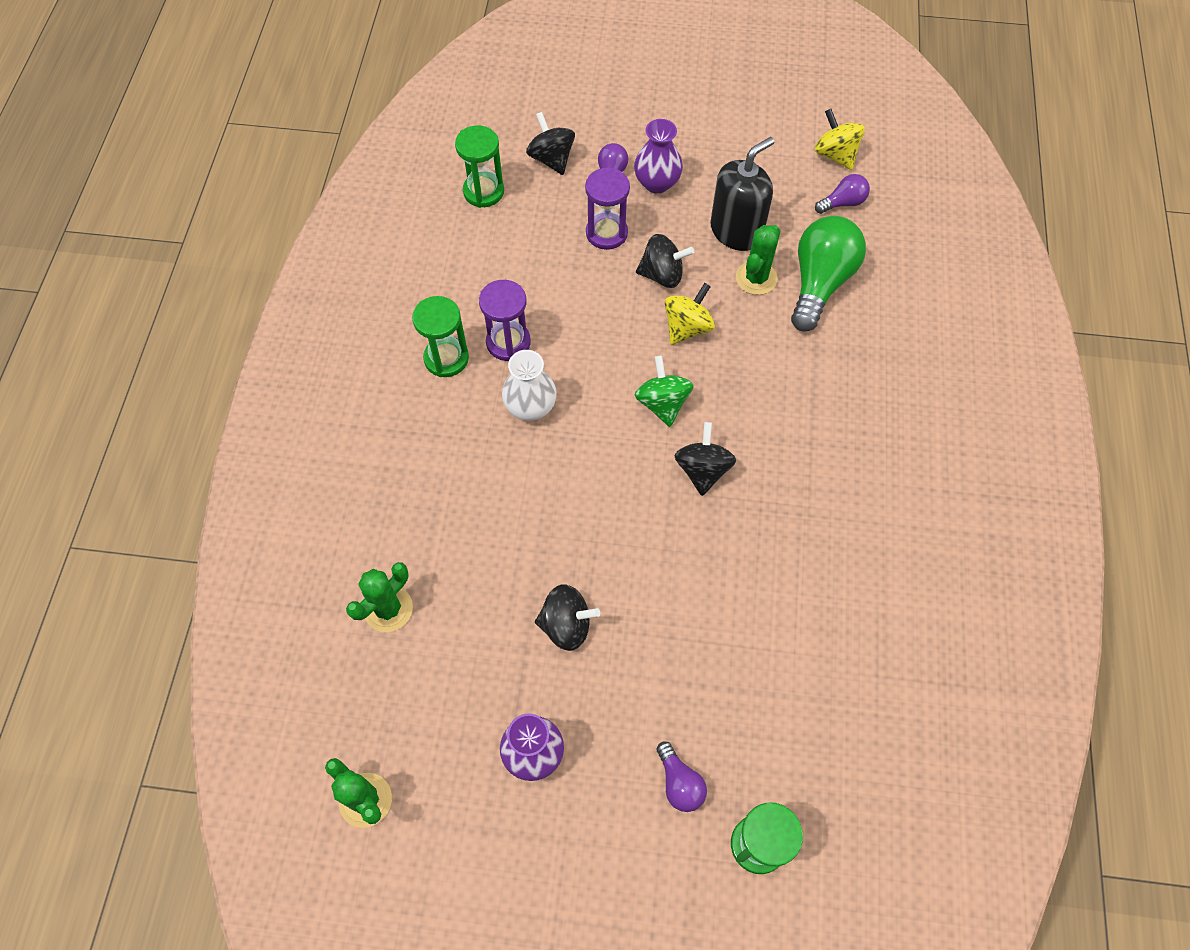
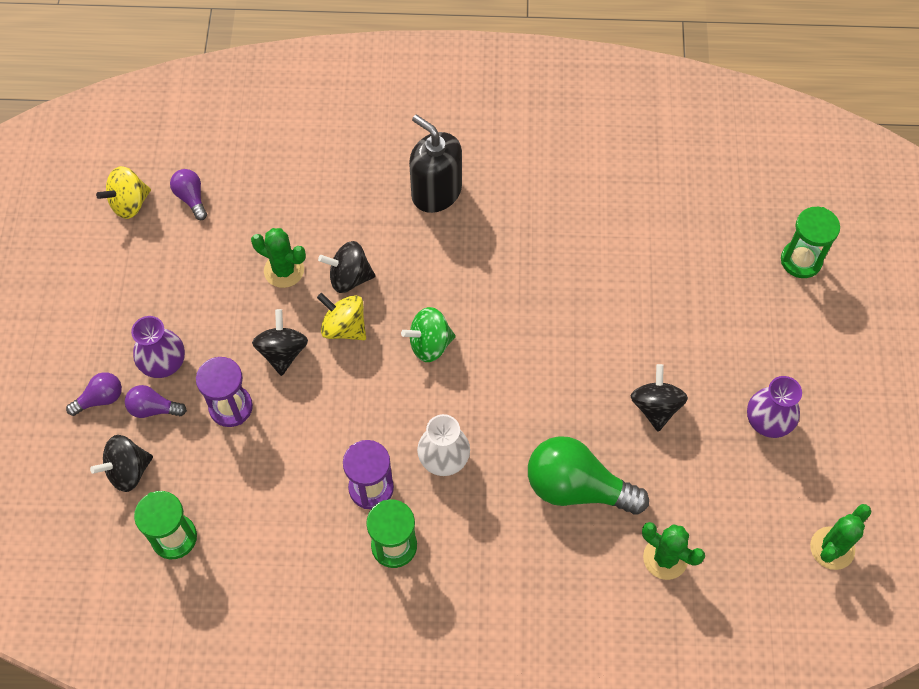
camera: 95 degrees left, 0 degrees up
(679, 783) = (768, 314): purple light bulb -> purple light bulb (100, 399)
(702, 470) = (495, 308): black spinning top -> black spinning top (349, 277)
(736, 231) = (227, 288): black soap dispenser -> black soap dispenser (436, 192)
(819, 283) = (288, 218): green light bulb -> green light bulb (577, 487)

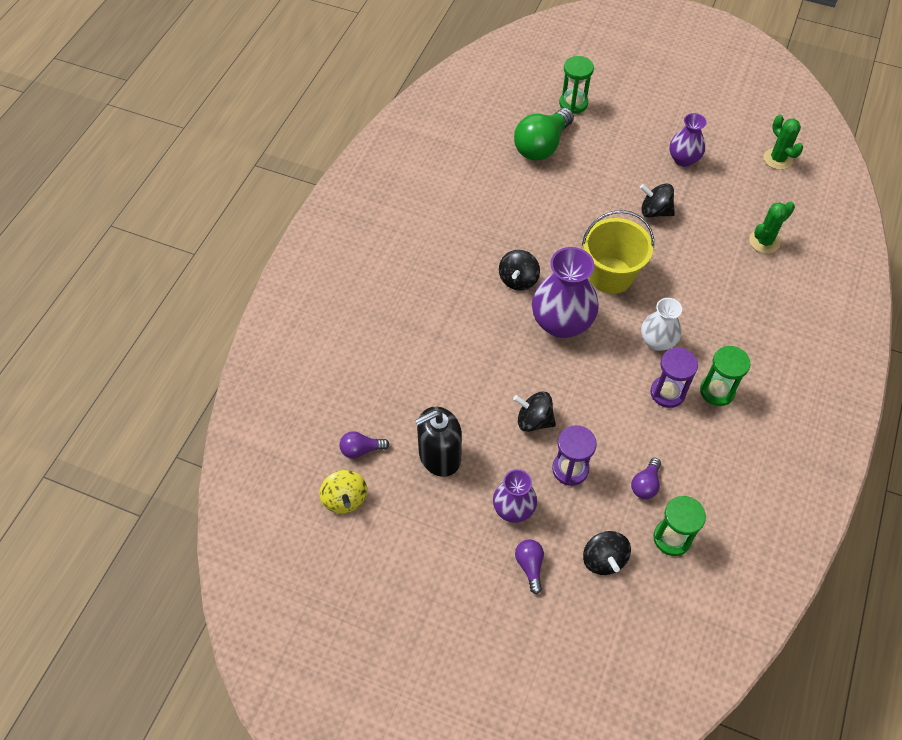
camera: 70 degrees left, 5 degrees down
(153, 409) = (553, 526): purple light bulb -> purple light bulb (645, 484)
(284, 270) = (460, 400): green cactus -> none
(344, 327) = (527, 373): yellow spinning top -> none
(349, 277) = (484, 358): black spinning top -> black spinning top (518, 280)
(429, 344) = (561, 323): green spinning top -> purple vase
(436, 192) = (432, 281): black soap dispenser -> black soap dispenser (439, 456)
(525, 380) = (610, 275): none -> yellow bucket
(577, 487) = (701, 272): green light bulb -> green light bulb (542, 146)

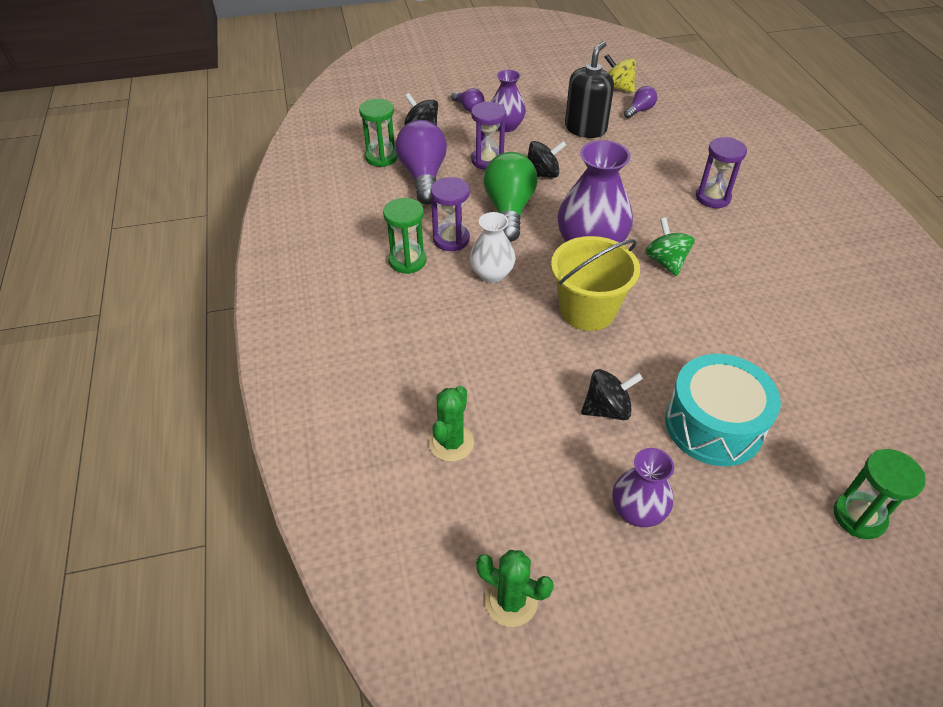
camera: 145 degrees right, 10 degrees down
(418, 312) = (712, 197): none -> purple hourglass
(518, 280) = (665, 262): black spinning top -> green spinning top
(542, 146) = (815, 421): green light bulb -> green light bulb (509, 210)
(600, 173) = (713, 425): none -> turquoise drum
(645, 484) = (423, 176): purple light bulb -> purple light bulb, size x2.02

